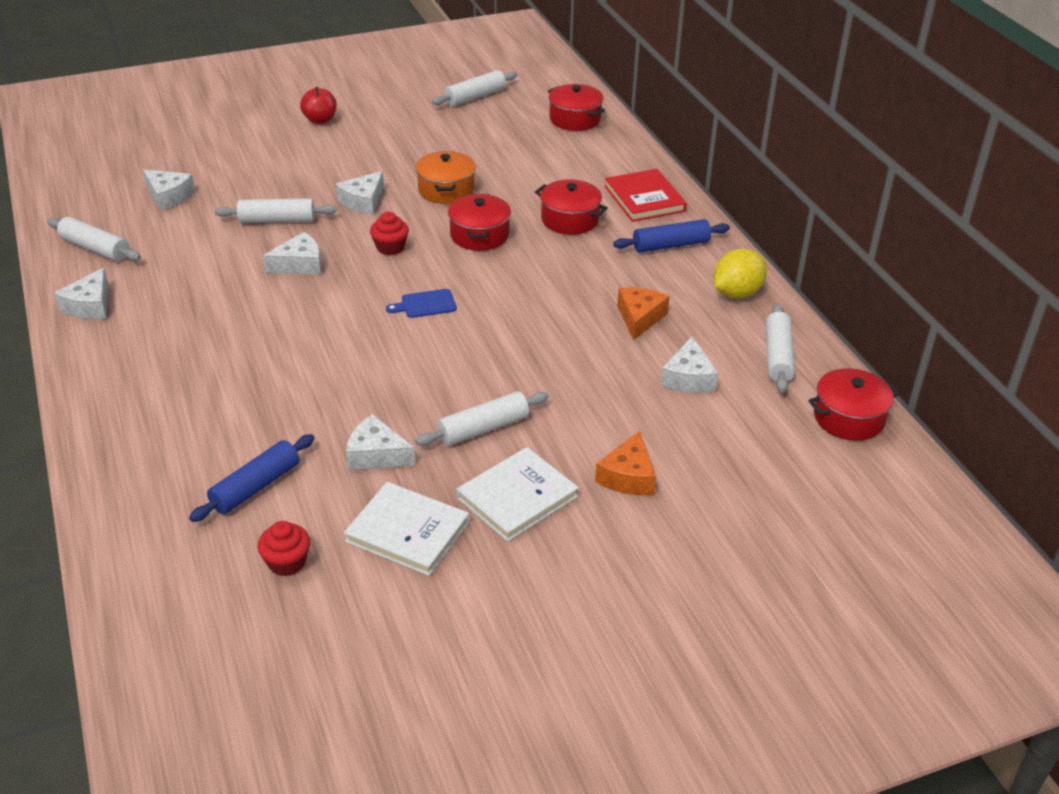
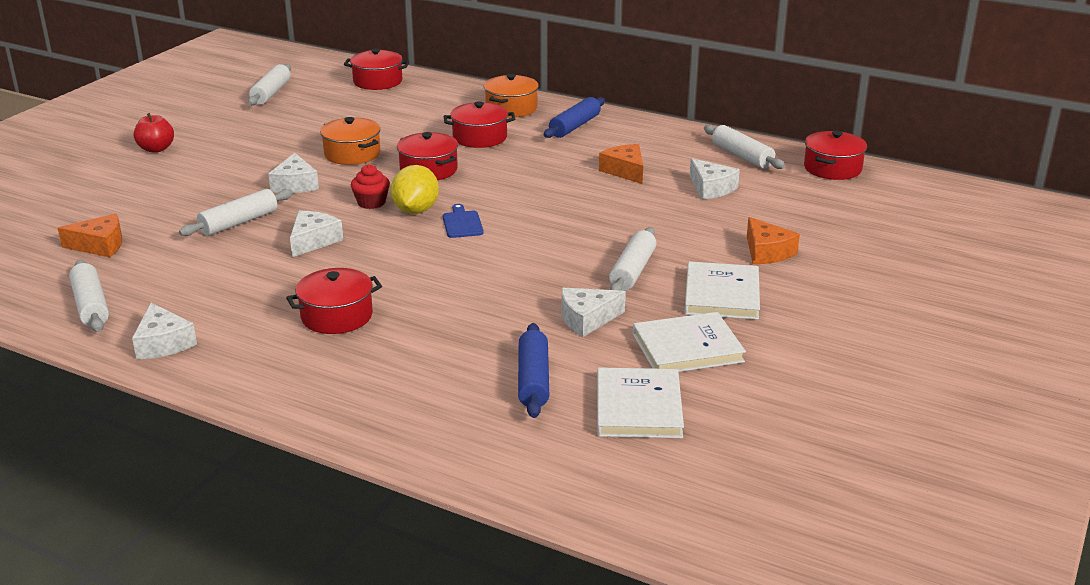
camera: 40 degrees left, 10 degrees down
(95, 248) = (91, 306): white rolling pin -> white rolling pin turned 75 degrees clockwise
(168, 196) = (100, 245): white cheese -> orange cheese
(217, 345) = (337, 316): none -> red pot
(287, 562) = (638, 407): red cupcake -> white book
(425, 304) = (462, 223): blue cutting board -> blue cutting board turned 135 degrees clockwise
(644, 199) = (511, 108): red book -> orange pot
(737, 293) = (661, 135): yellow lemon -> yellow lemon (416, 210)

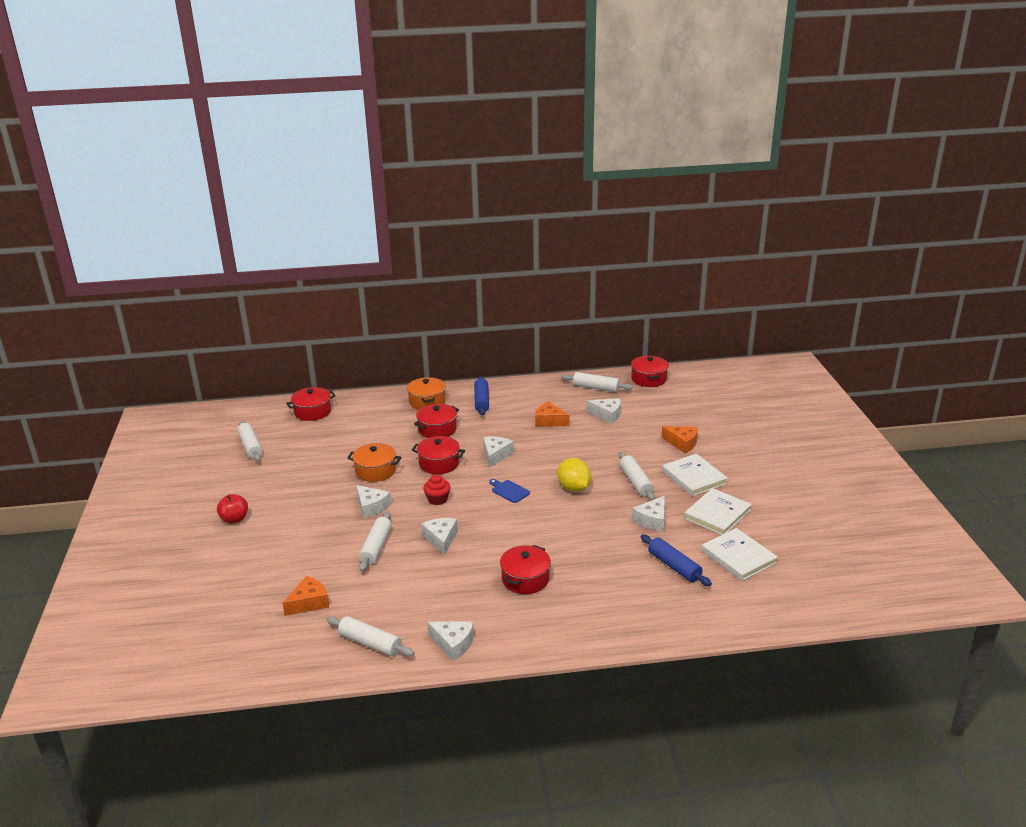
camera: 35 degrees left, 0 degrees up
(416, 210) = (471, 493): yellow lemon -> yellow lemon (574, 488)
(505, 183) = (496, 455): none -> white cheese

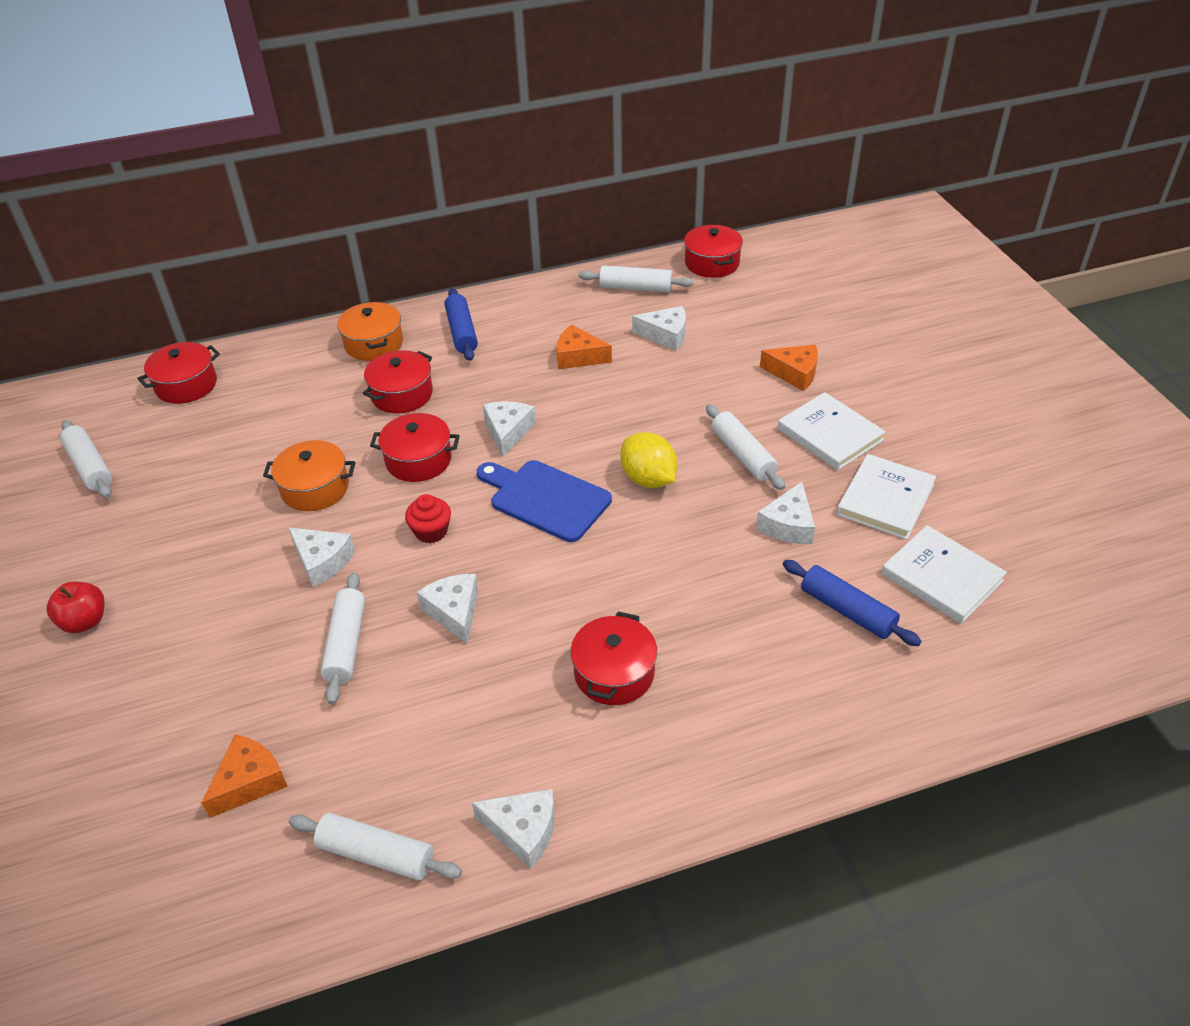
camera: 10 degrees left, 15 degrees up
(509, 491) = (546, 499): blue cutting board -> blue cutting board, size x1.90

